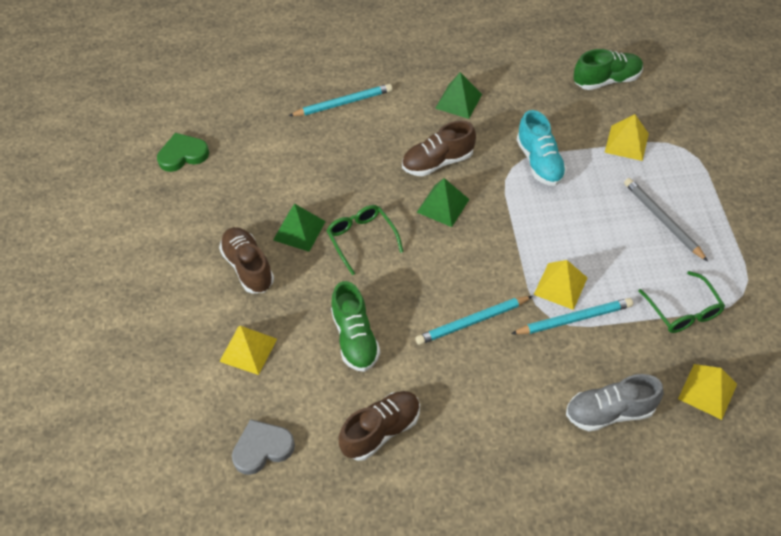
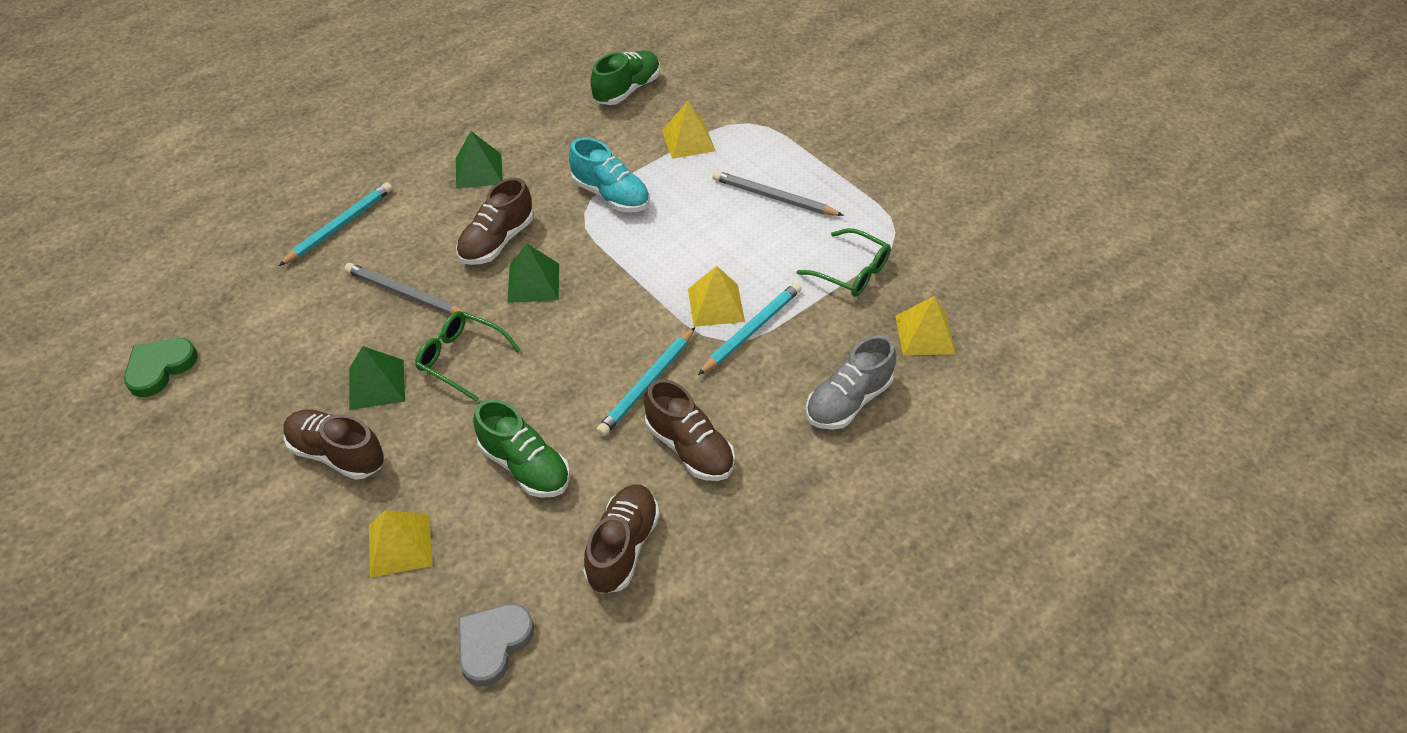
camera: 35 degrees left, 5 degrees down
(355, 174) = (406, 294): none -> grey pencil
(471, 385) = (689, 448): none -> brown shoe

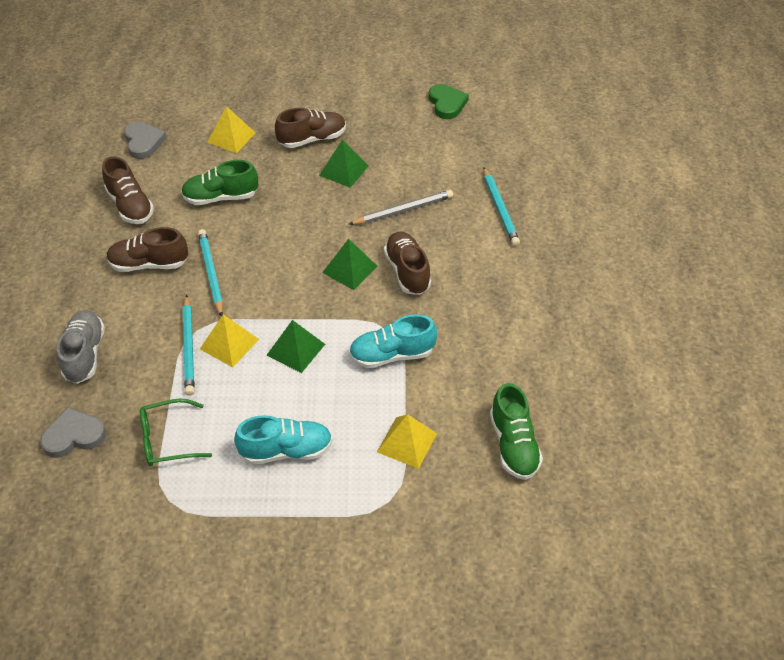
camera: 130 degrees right, 0 degrees up
(461, 359) = (324, 209): green glasses -> none
(479, 171) = (493, 299): green pyramid -> green pyramid (296, 349)
(774, 197) = (286, 450): grey pencil -> turquoise shoe
(924, 334) = (74, 436): yellow pyramid -> grey heart

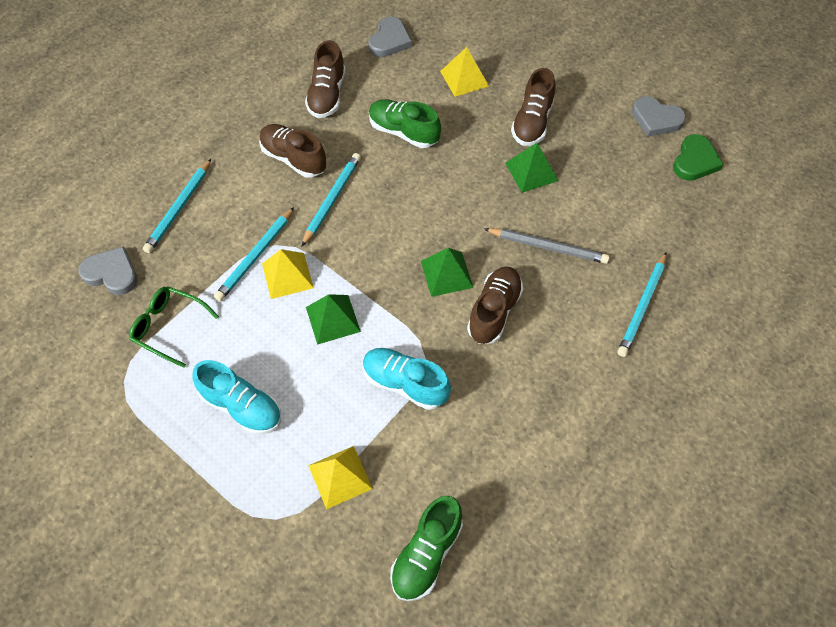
camera: 40 degrees right, 10 degrees up
(85, 354) = (179, 208): grey shoe -> turquoise pencil
(312, 139) = (532, 122): brown shoe -> brown shoe turned 90 degrees clockwise
(396, 92) = (656, 119): none -> grey heart

